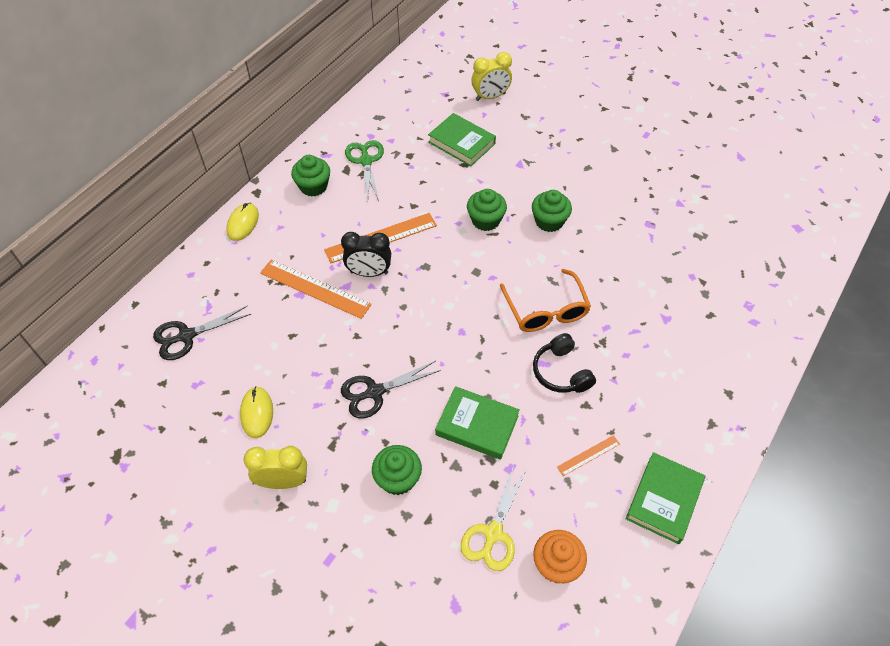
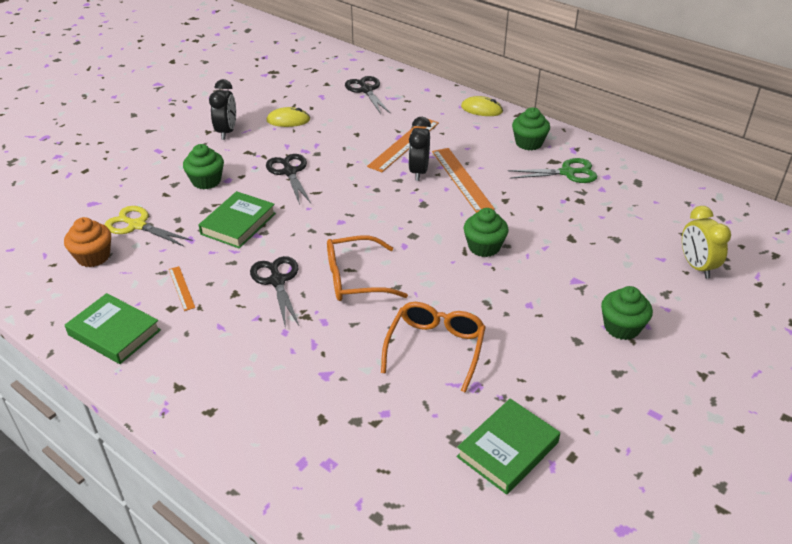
camera: 95 degrees right, 15 degrees down
(283, 481) = (227, 132): yellow clock -> black clock
(461, 143) = (605, 237): green book -> green book (507, 449)
(549, 221) = (482, 295): green cupcake -> green cupcake (621, 327)
(561, 372) = (277, 281): black headphones -> black scissors
(617, 249) = (435, 348): none -> orange glasses

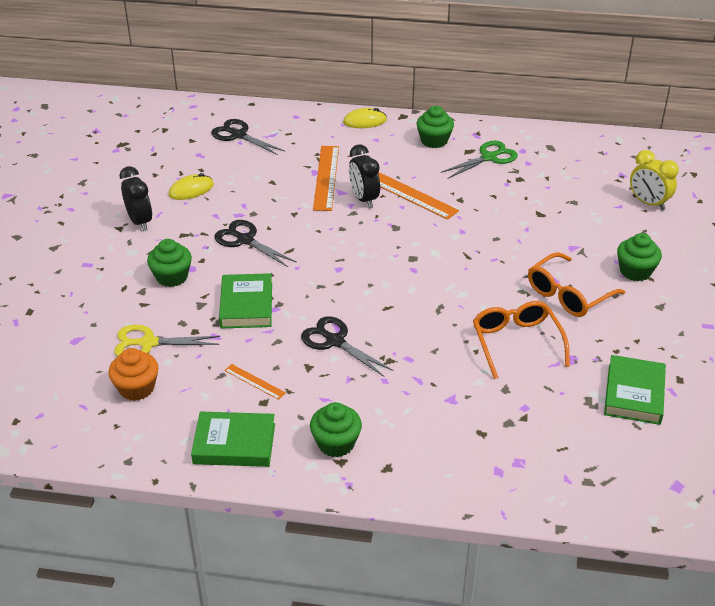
camera: 30 degrees left, 0 degrees up
(355, 279) = (400, 313): orange glasses -> orange glasses (568, 295)
(484, 247) = (479, 246): green cupcake -> green cupcake (336, 443)

